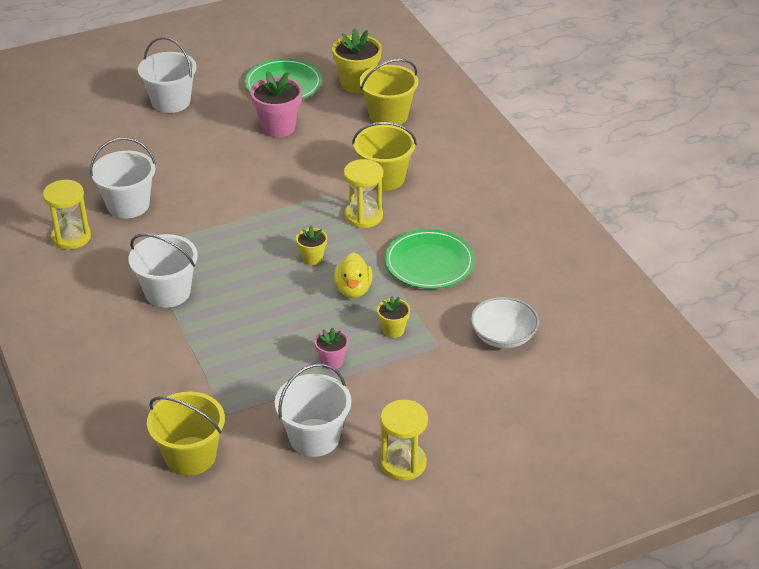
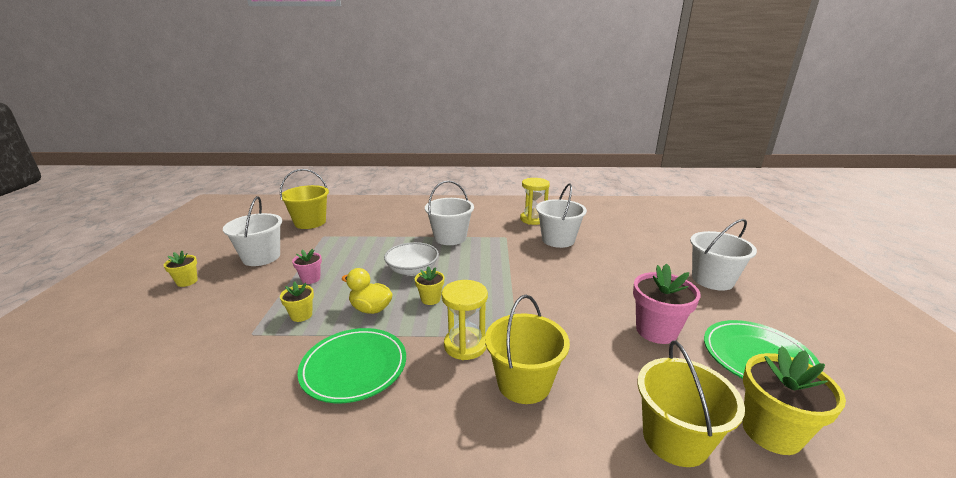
camera: 115 degrees right, 15 degrees down
(403, 463) = (187, 281): yellow hourglass -> yellow flower pot
(503, 335) = (201, 381): white bowl -> white bowl (412, 270)

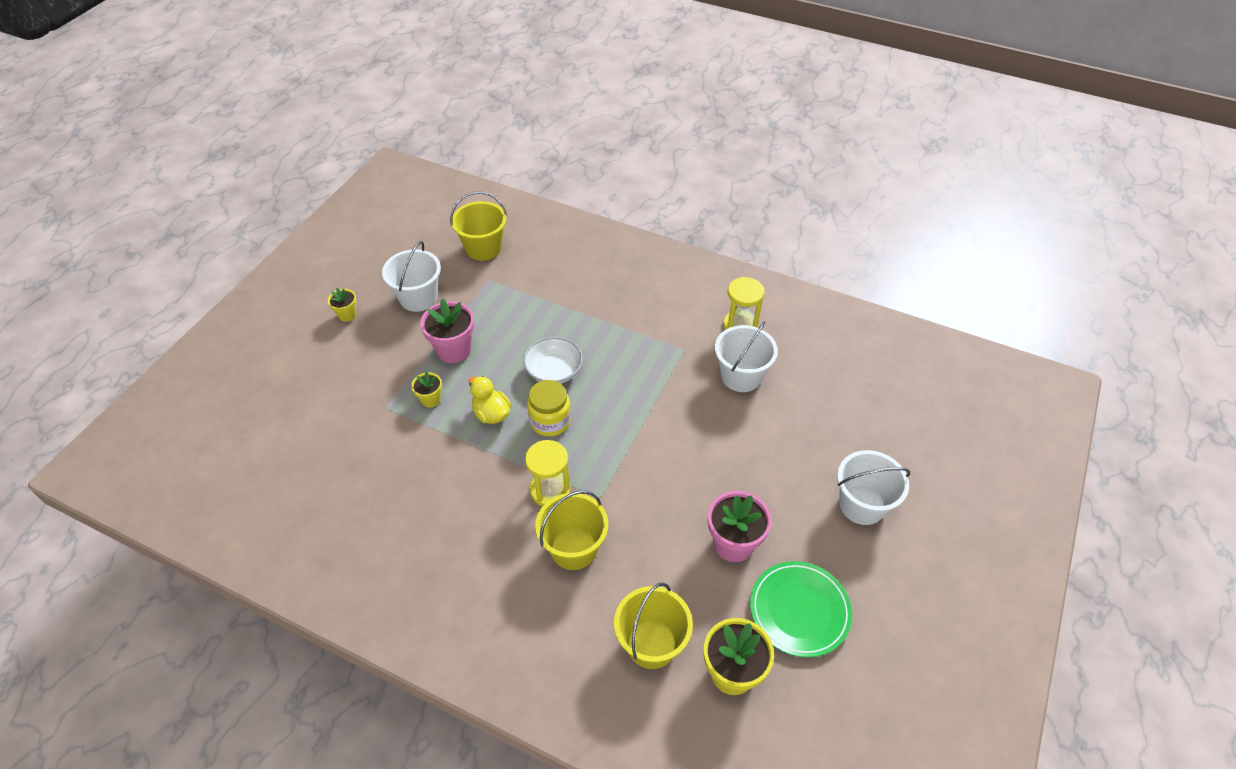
camera: 25 degrees right, 25 degrees up
(311, 279) = (454, 350): pink flower pot -> pink flower pot, size x1.82
(354, 367) = (452, 478): green plate -> none
(430, 299) = (550, 421): yellow flower pot -> yellow jar
(450, 238) = (620, 329): white bucket -> none

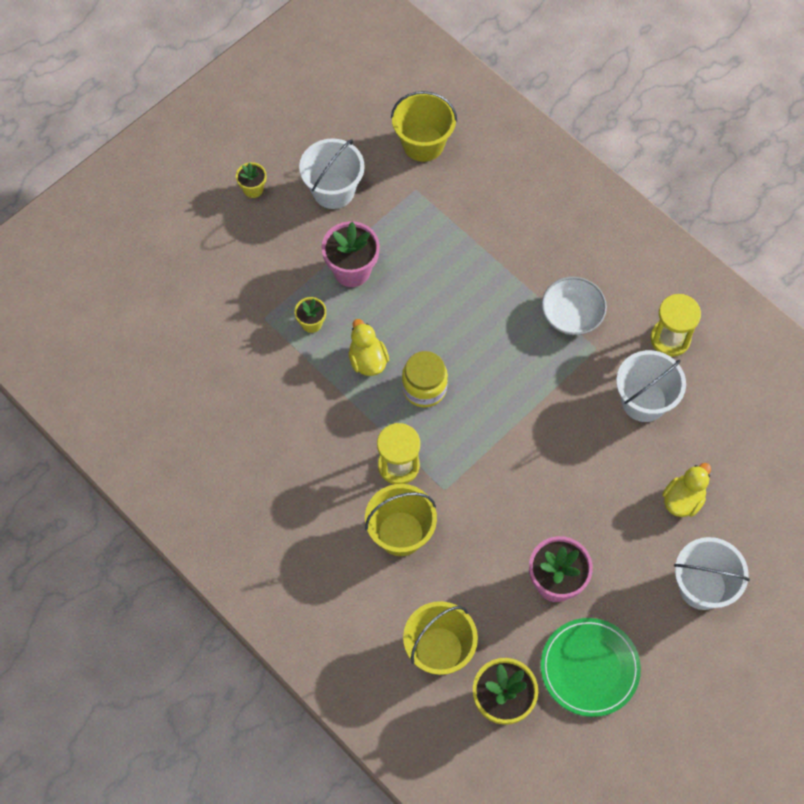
camera: 20 degrees right, 15 degrees up
(554, 371) = (448, 330): white bowl -> white bowl (571, 314)
(810, 440) = (683, 500): none -> yellow duck

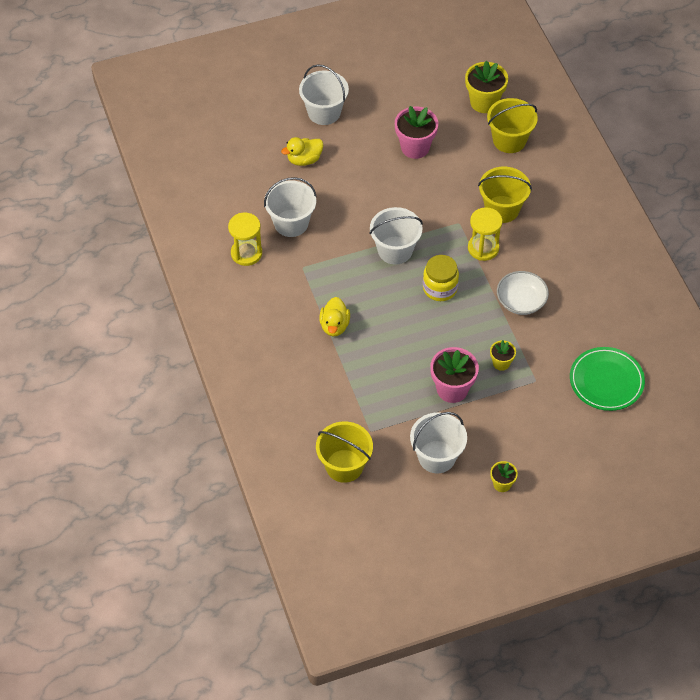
camera: 155 degrees left, 10 degrees down
(367, 360) = (471, 322): yellow duck -> yellow duck (334, 326)
(502, 417) = (395, 250): none -> white bucket
(571, 314) = (305, 295): white bowl -> white bowl (521, 301)
(589, 668) = (420, 99): green plate -> green plate (606, 381)

